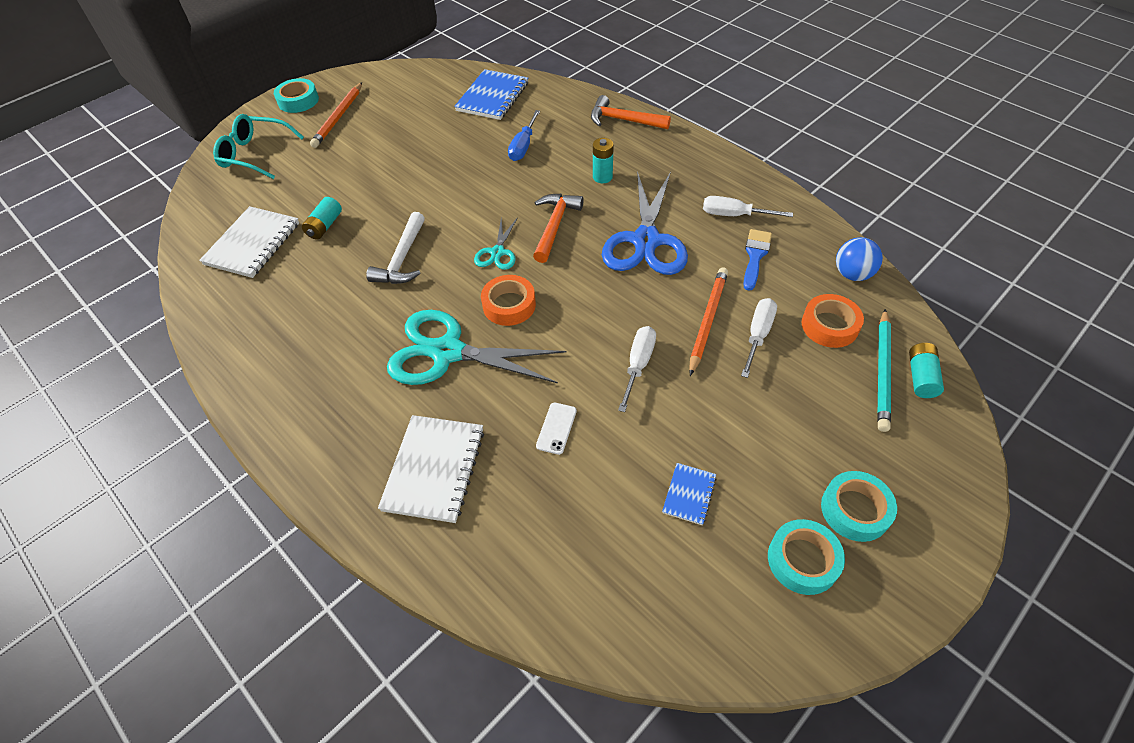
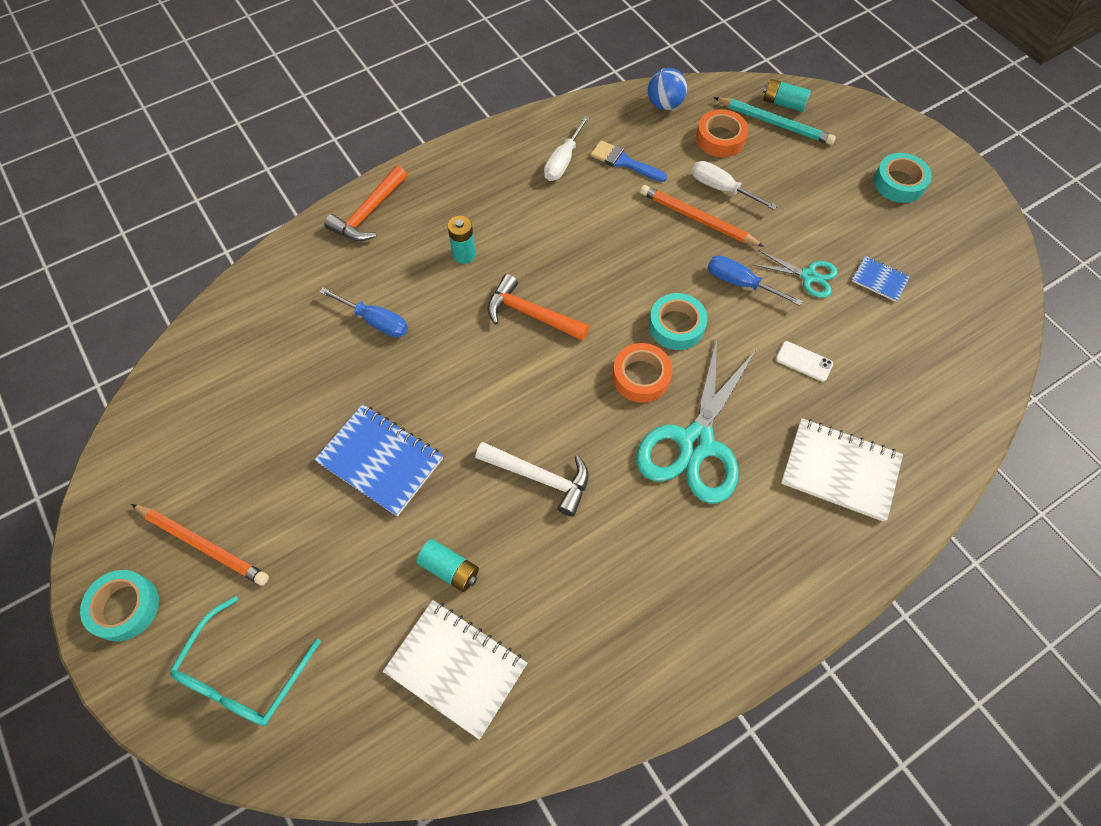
camera: 80 degrees left, 10 degrees up
(493, 97) = (252, 339): blue notebook -> blue notebook (380, 460)
(497, 252) = (557, 376): turquoise scissors -> turquoise scissors (808, 276)
(638, 365) = (741, 283): white screwdriver -> blue screwdriver
(646, 241) = (578, 239): blue scissors -> none
(802, 560) = (938, 226): turquoise tape -> turquoise tape (676, 326)

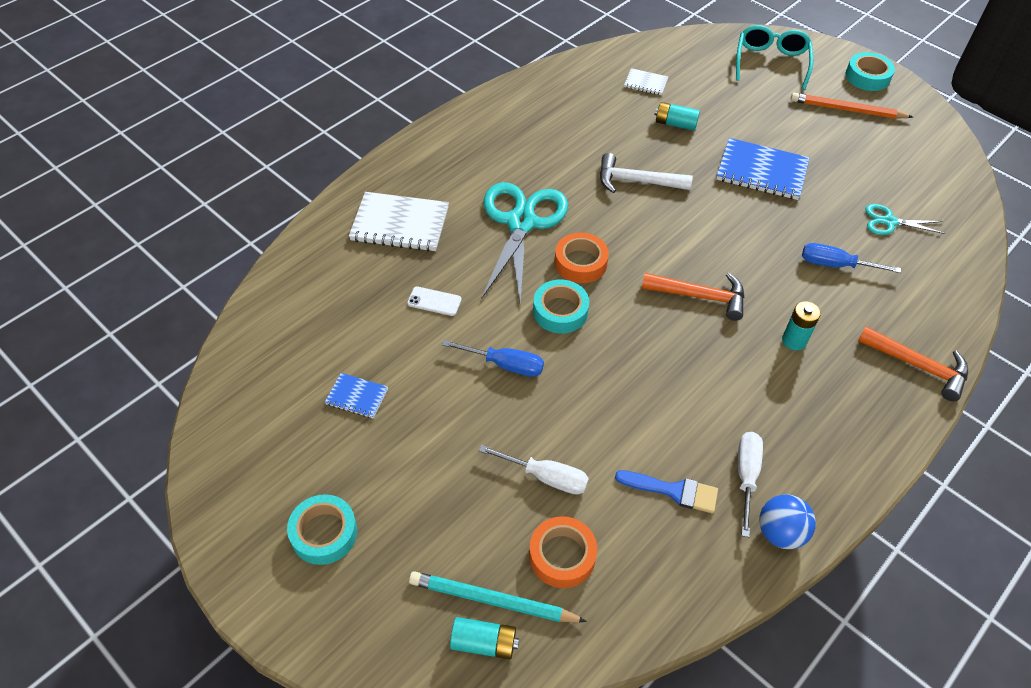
camera: 165 degrees right, 10 degrees down
(369, 213) = (918, 366): orange hammer -> orange hammer turned 105 degrees clockwise
(456, 668) = (645, 83): white notebook -> white notebook, size x0.52
(664, 104) = (651, 600): blue ball -> blue ball (780, 533)
(697, 219) = (566, 430): orange pencil -> none
(808, 276) = (434, 386): turquoise scissors -> turquoise scissors (889, 222)

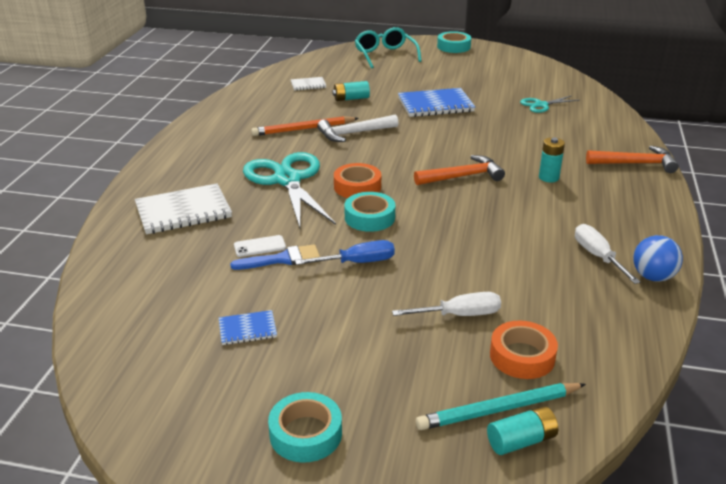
camera: 30 degrees left, 20 degrees down
(673, 491) = (559, 284): blue brush -> blue brush (282, 259)
(836, 265) = (532, 134): blue screwdriver -> none
(847, 110) = (457, 64): orange pencil -> orange pencil (303, 129)

